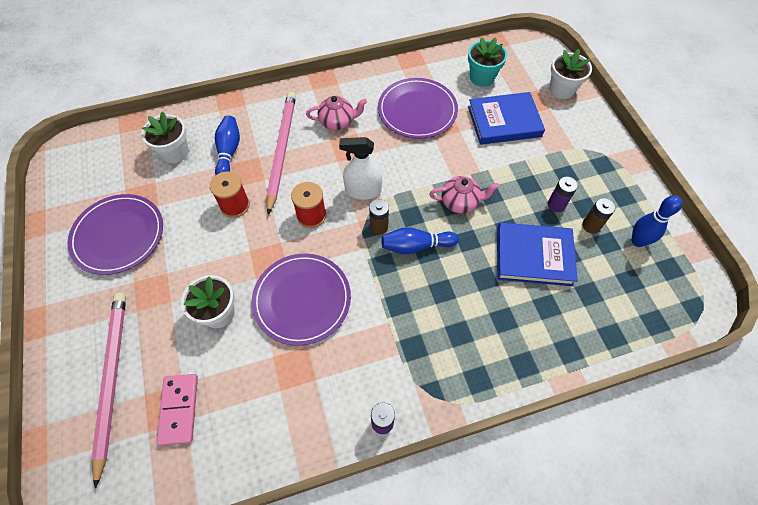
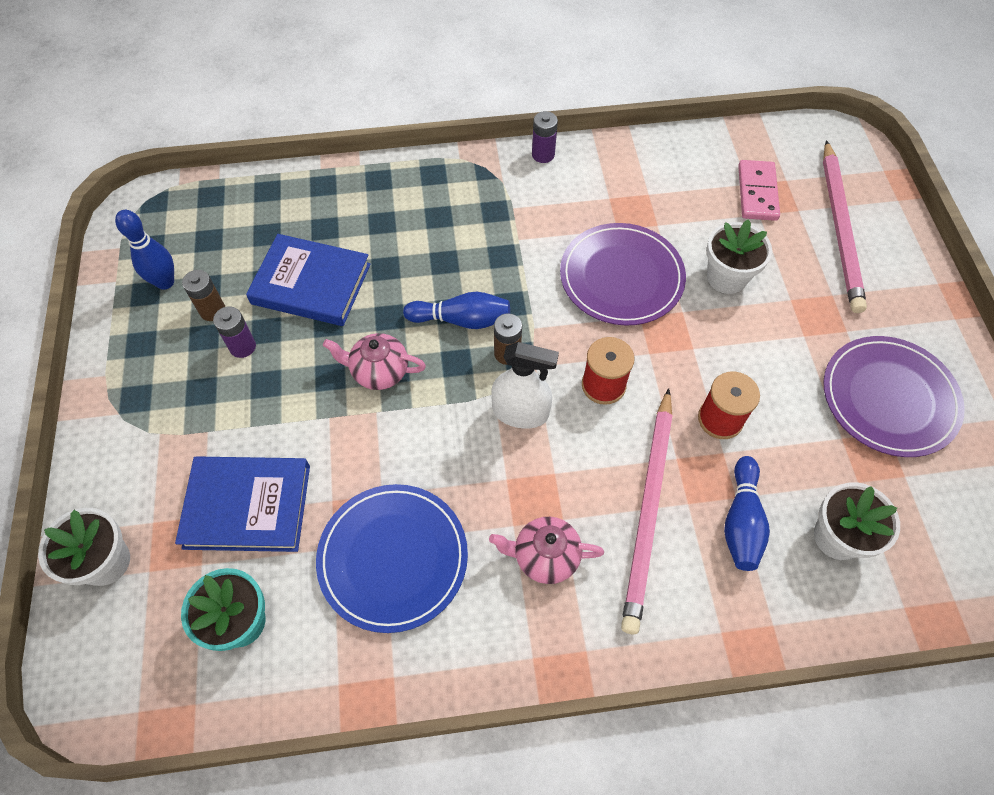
camera: 170 degrees left, 0 degrees up
(417, 110) = (393, 558): purple plate -> blue plate

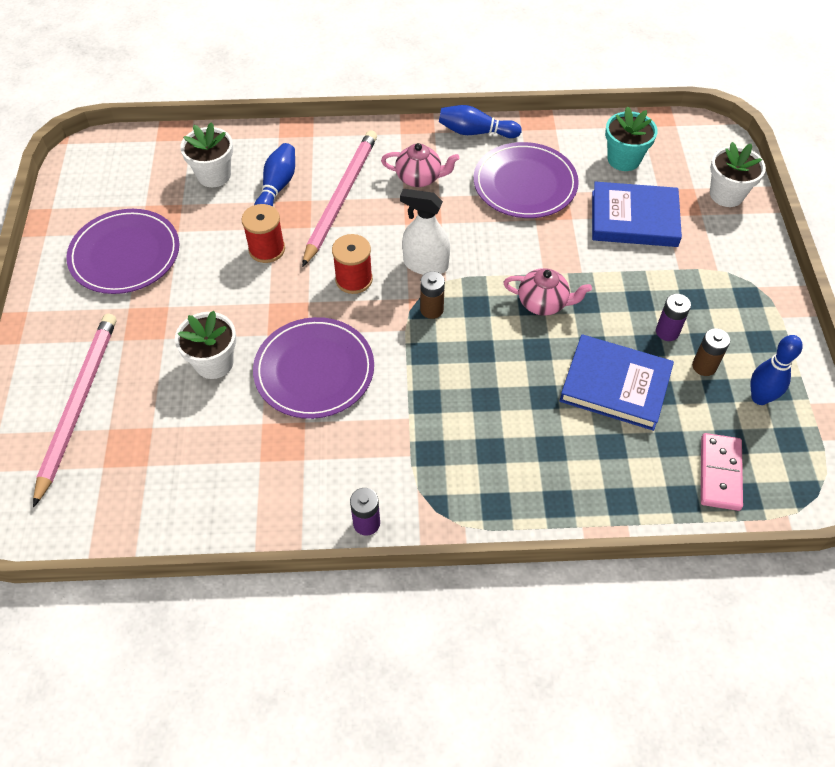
camera: 175 degrees left, 5 degrees down
(393, 558) = (525, 184): blue plate -> purple plate
(461, 320) = (470, 341): blue bowling pin -> blue bowling pin (475, 132)
(757, 193) = (142, 453): pink domino -> pink domino (720, 473)

